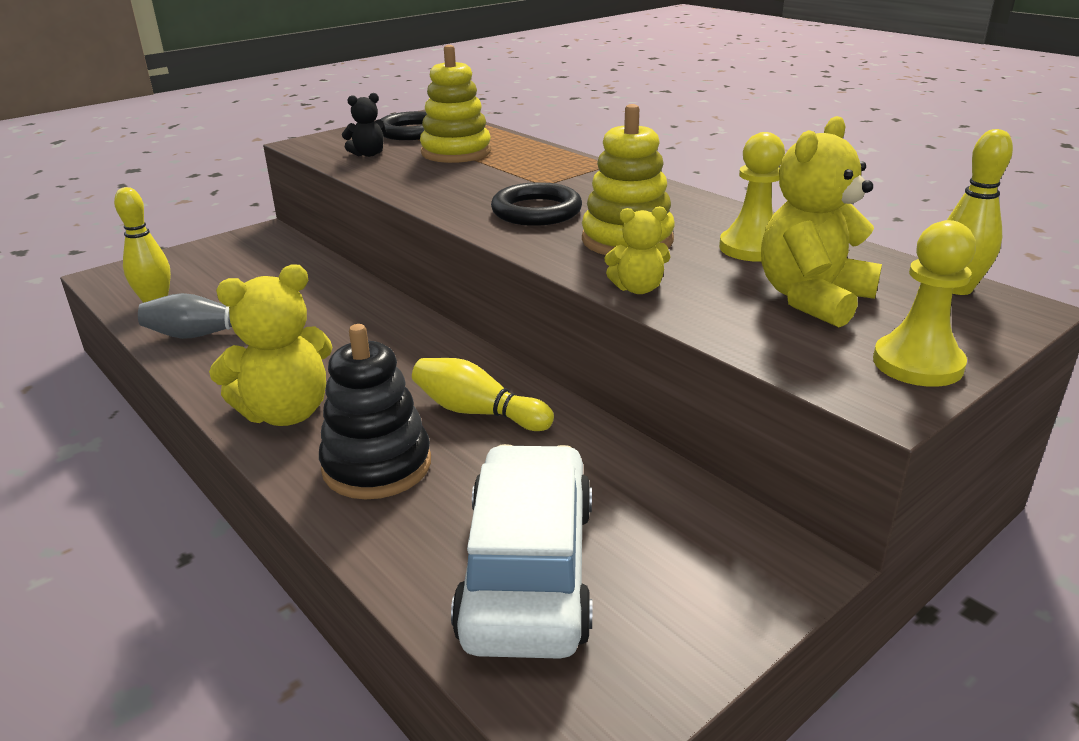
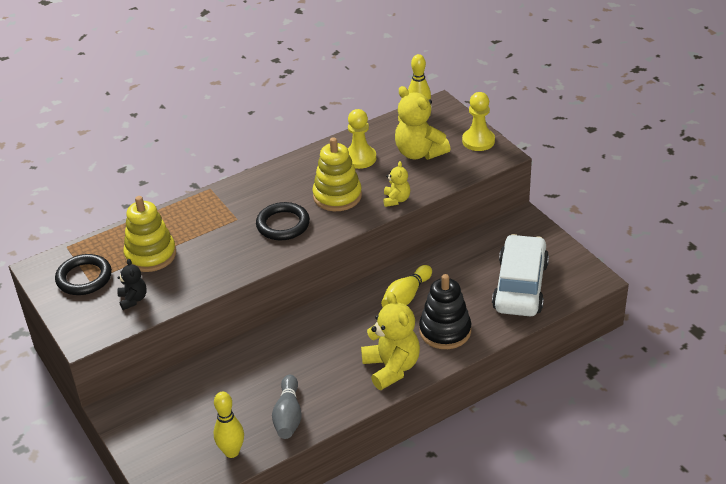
camera: 80 degrees left, 10 degrees up
(528, 570) = (520, 286): white car -> white car turned 90 degrees clockwise

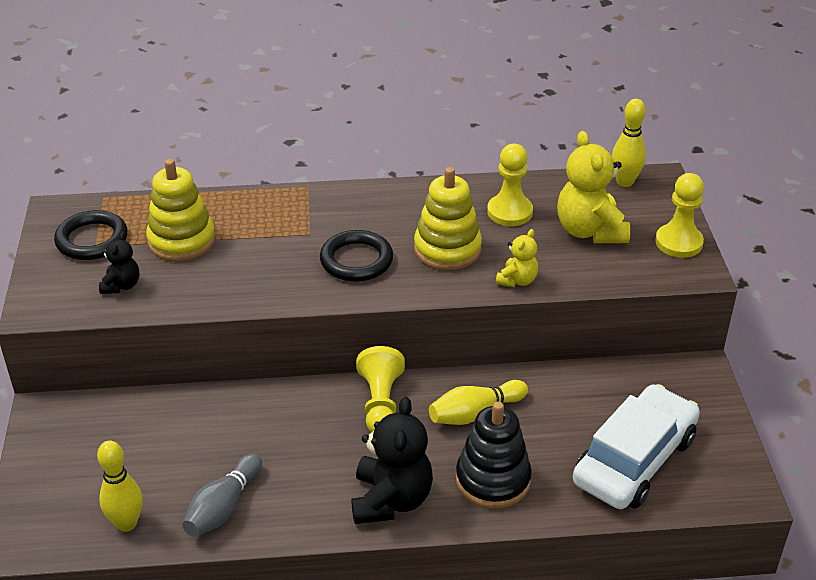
camera: 25 degrees right, 0 degrees up
(342, 314) = (380, 403): none -> yellow pawn
(391, 368) = (391, 500): yellow teddy bear -> black teddy bear

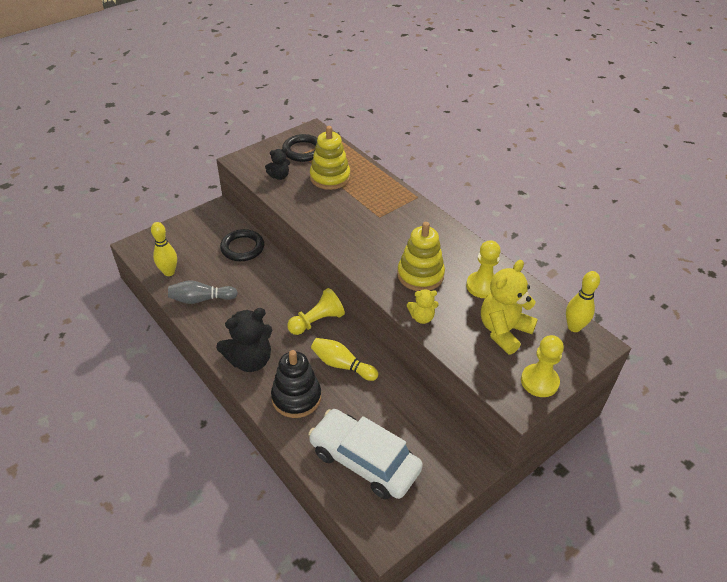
camera: 55 degrees right, 5 degrees up
(356, 260) = (374, 244): black ring -> black ring (242, 248)
(634, 460) = (364, 460): white car -> white car turned 150 degrees counterclockwise

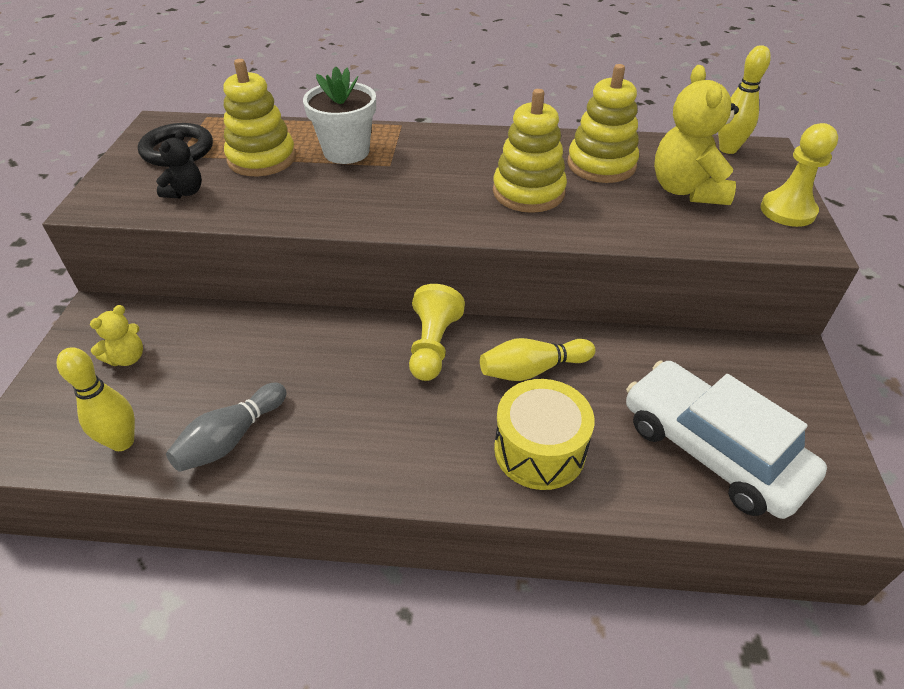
camera: 45 degrees left, 0 degrees up
(242, 248) = (206, 332): black ring -> none
(250, 360) = (417, 457): black teddy bear -> none
(296, 397) = (539, 450): black stacking toy -> yellow drum
(364, 460) = (711, 449): white car -> white car turned 60 degrees clockwise
(370, 197) = (346, 152): none -> white flower pot
(422, 317) = (599, 230): yellow teddy bear -> yellow teddy bear (127, 358)
(482, 286) = (601, 165): yellow pawn -> yellow stacking toy

